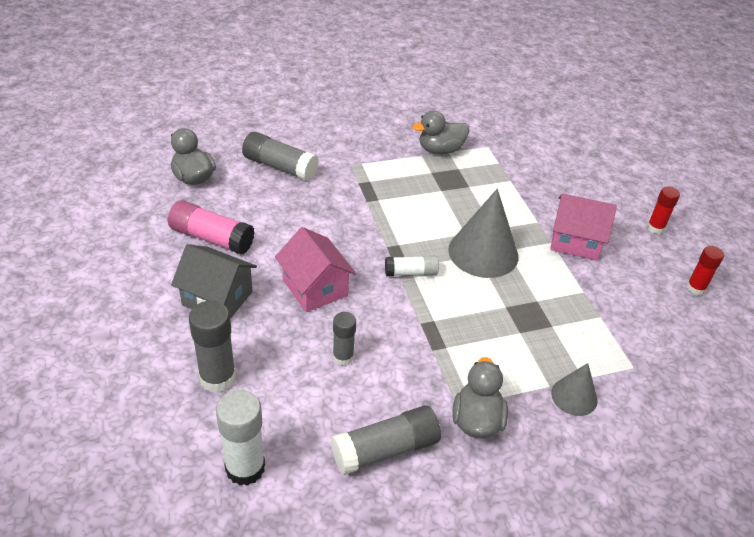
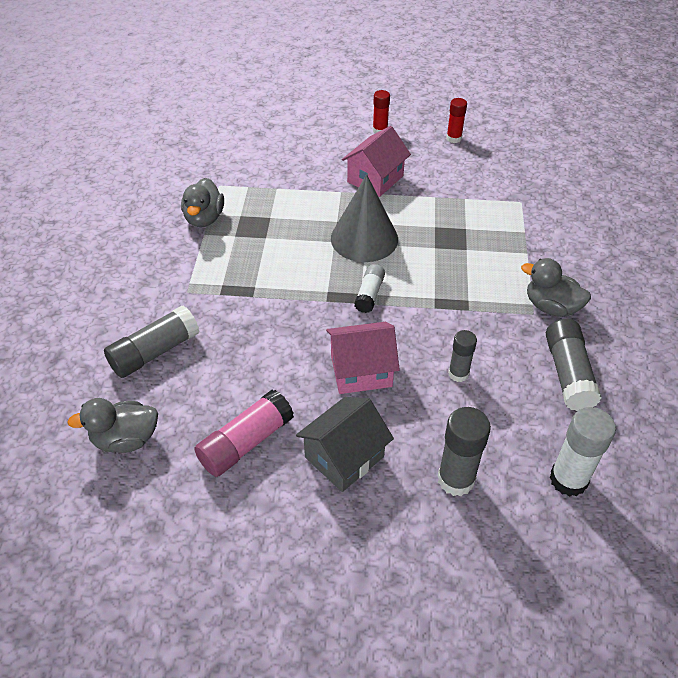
camera: 65 degrees left, 5 degrees up
(574, 396) = (540, 243): grey cone -> none

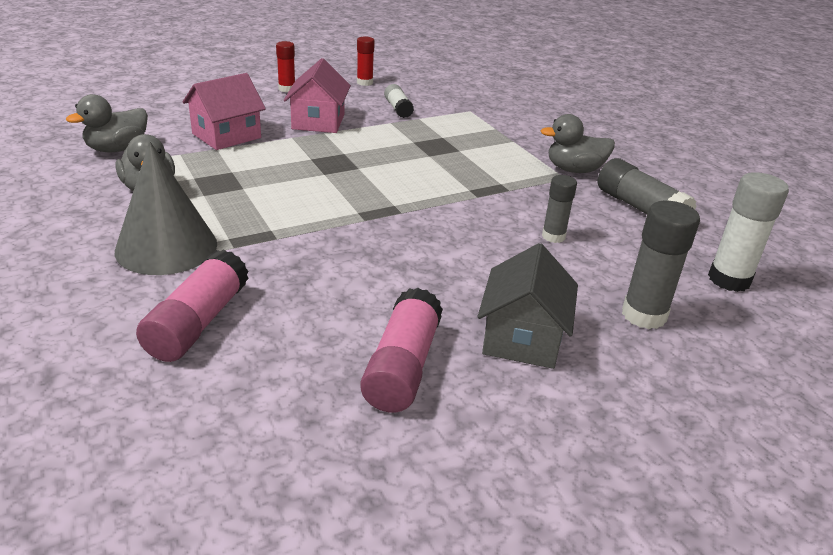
camera: 35 degrees left, 15 degrees down
(126, 439) = (240, 424): grey duck -> grey duck (117, 149)
(155, 352) = (198, 323): grey glue stick -> pink glue stick
(361, 371) = (461, 263): pink house -> pink house (226, 136)
(364, 238) = (353, 164): grey cone -> grey cone (166, 247)
(369, 294) = (404, 203): white glue stick -> white glue stick (398, 109)

